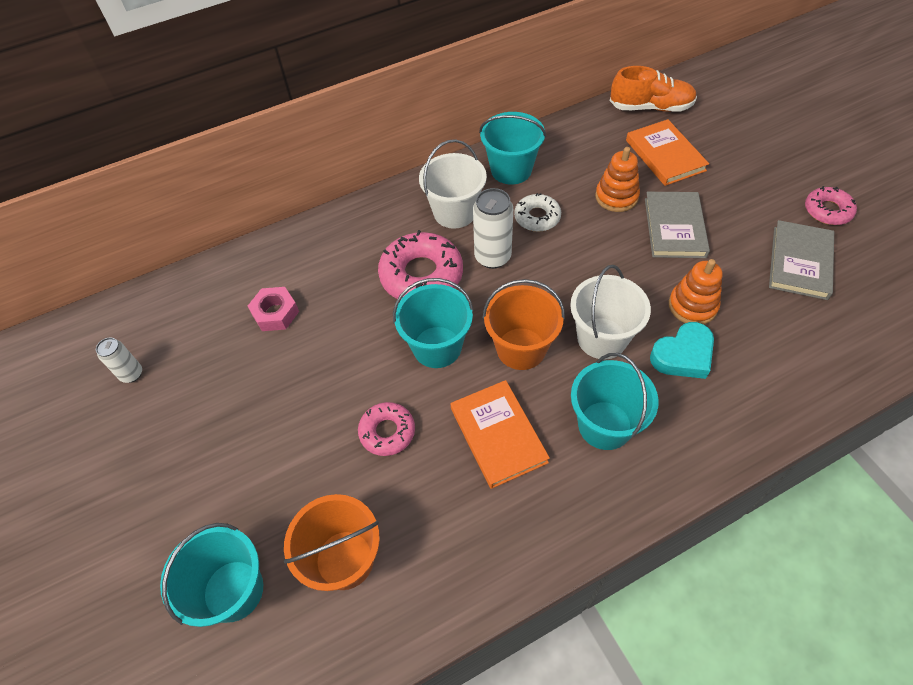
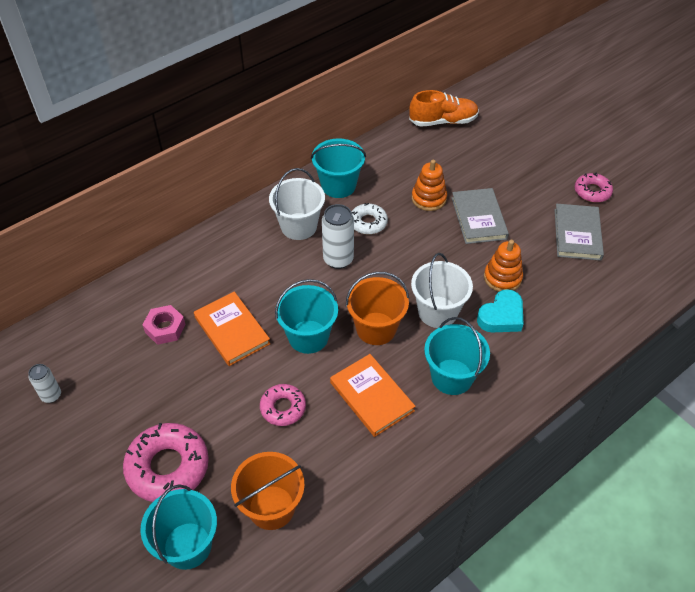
camera: 15 degrees left, 5 degrees down
(421, 275) = (282, 281): pink donut -> pink donut (168, 467)
(665, 155) = (461, 160): orange book -> orange book (232, 330)

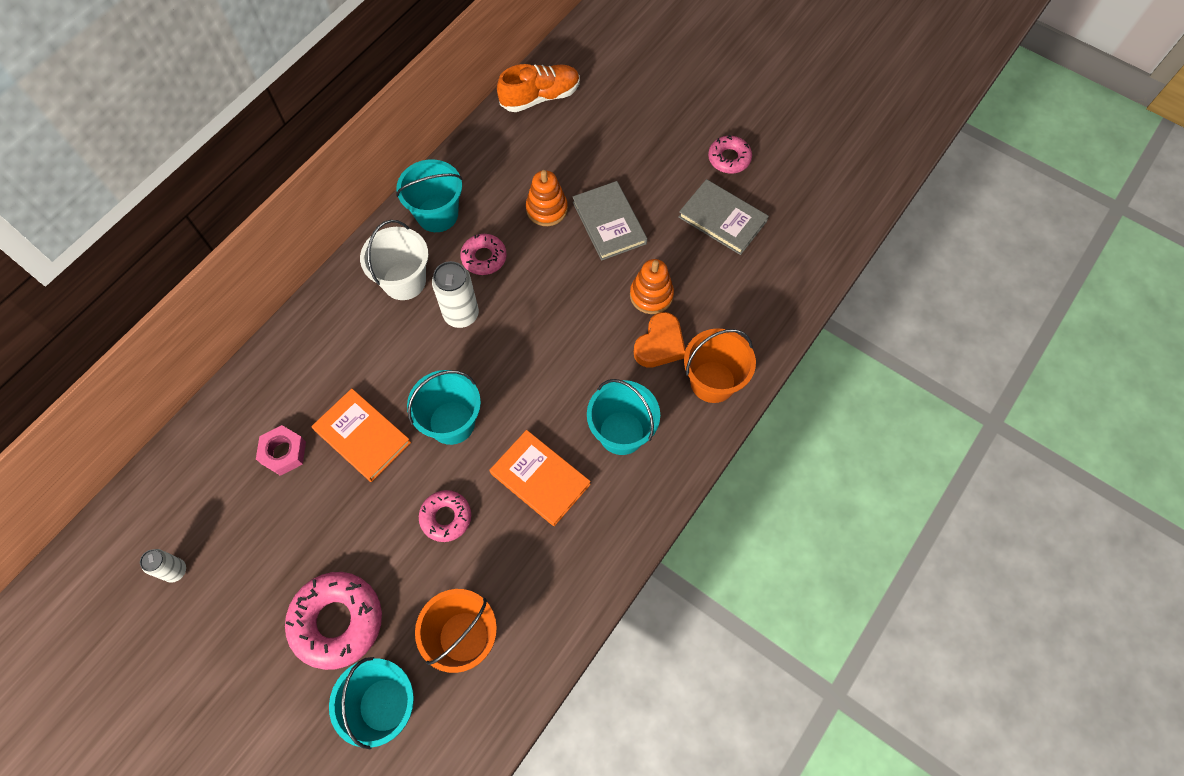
camera: 15 degrees left, 15 degrees up
(368, 223) = (484, 257): white donut -> pink donut
(376, 328) = (525, 393): orange bucket -> orange bucket (712, 382)
(437, 312) = (589, 356): white bucket -> none
(501, 316) = (659, 344): turquoise heart -> orange heart
(577, 234) = (722, 219): grey book -> grey book turned 45 degrees counterclockwise

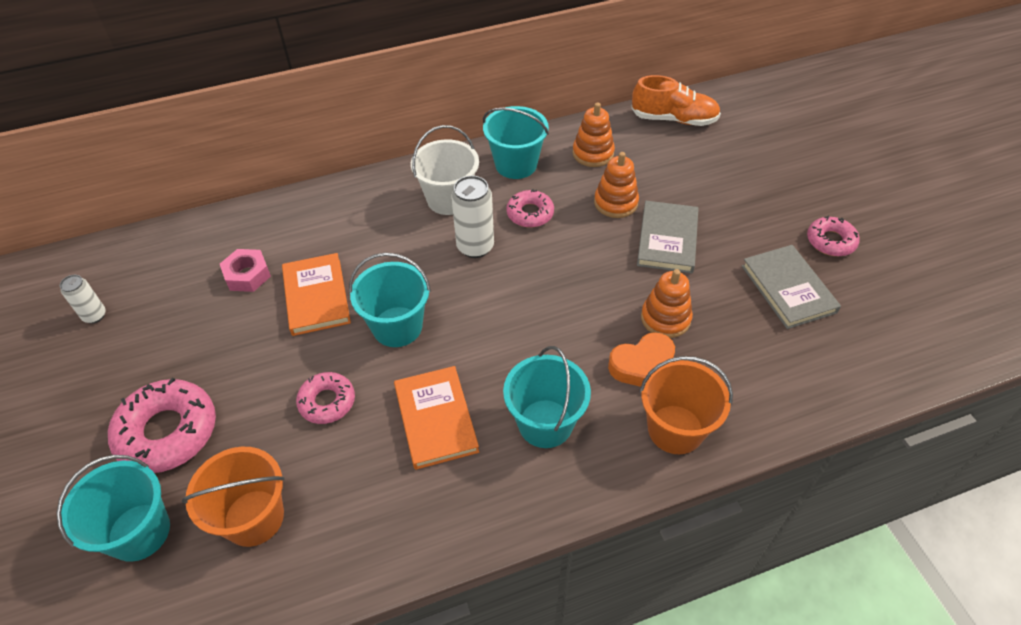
camera: 35 degrees right, 15 degrees down
(495, 168) = (593, 153): none -> orange stacking toy

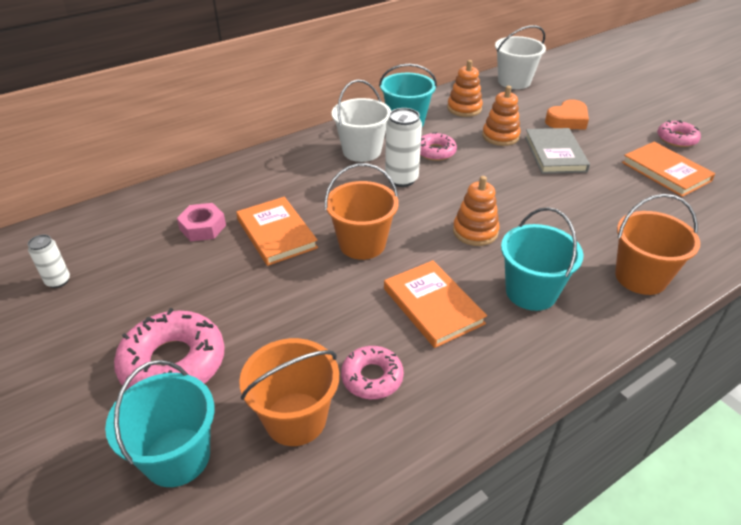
camera: 15 degrees left, 10 degrees down
(327, 402) = (324, 310): pink donut -> pink donut (372, 377)
(397, 327) = (362, 244): turquoise bucket -> orange bucket
(643, 365) = (587, 238): orange heart -> orange heart (567, 120)
(665, 318) = (585, 204): orange stacking toy -> orange stacking toy (475, 231)
(674, 119) = (514, 81): orange shoe -> white bucket
(788, 289) = (666, 172): grey book -> orange book

